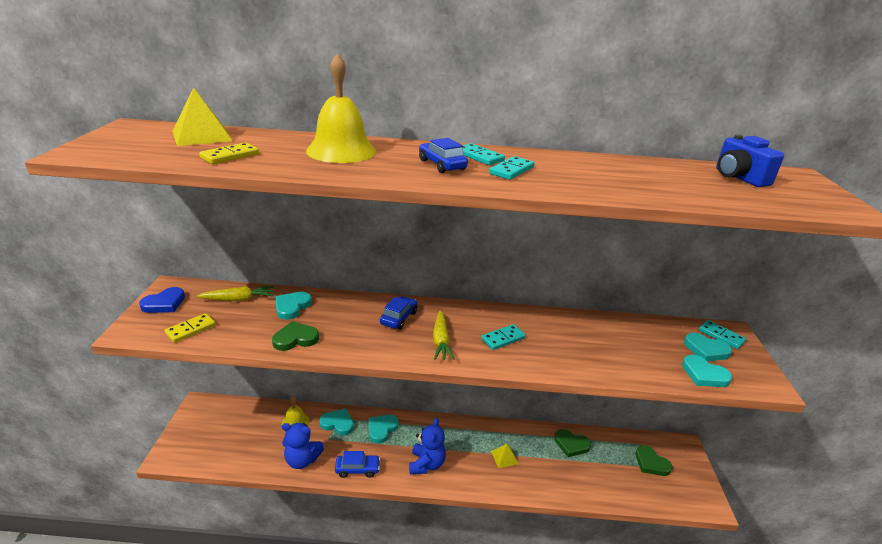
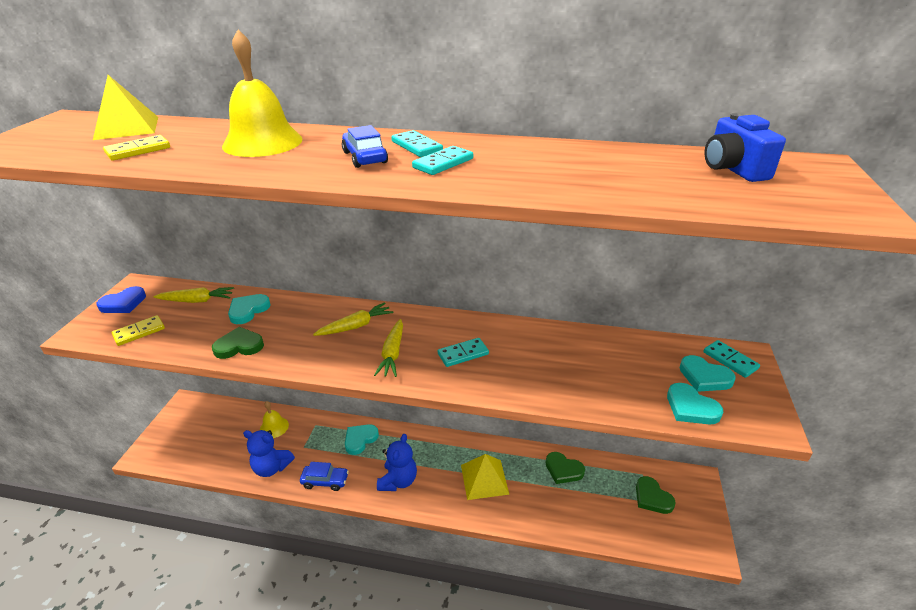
camera: 10 degrees right, 5 degrees up
(337, 423) = (316, 431): turquoise heart -> none
(399, 318) = (356, 326): blue car -> yellow carrot
(504, 457) = (484, 479): yellow pyramid -> yellow pyramid, size x1.77

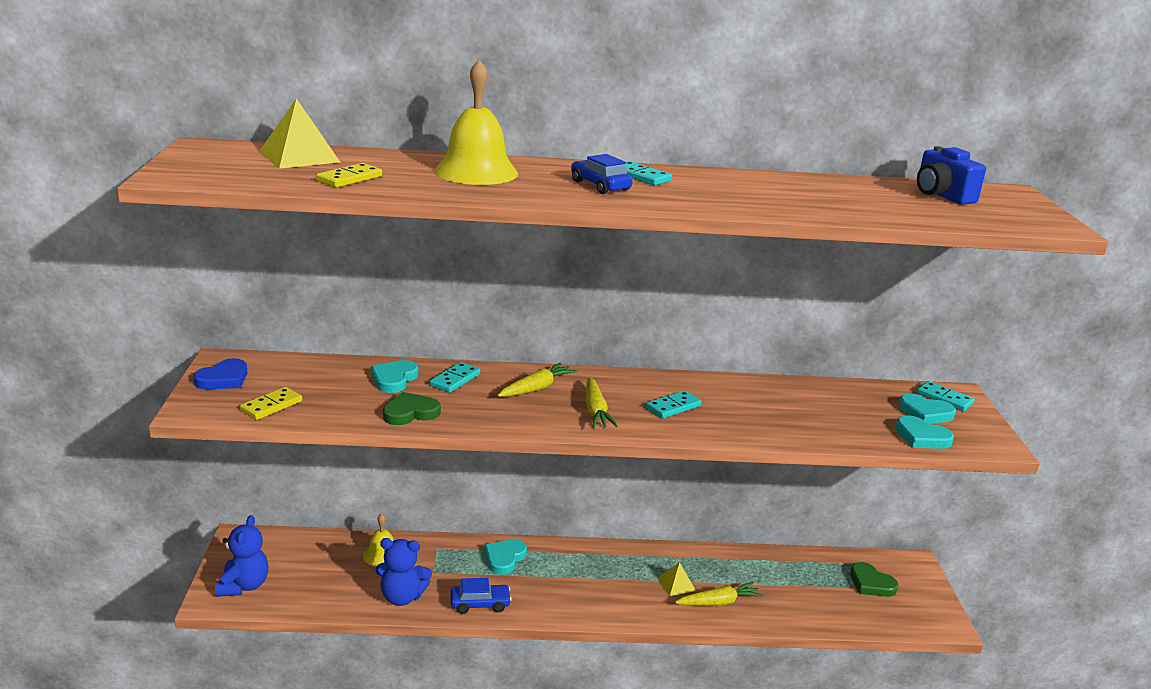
camera: 15 degrees left, 10 degrees down
(197, 301) = (320, 372): yellow carrot -> yellow carrot (719, 602)
(398, 481) = (572, 595): blue teddy bear -> blue teddy bear (243, 586)
(443, 163) = (682, 190): turquoise domino -> turquoise domino (455, 380)
(484, 479) = (676, 584): yellow pyramid -> yellow pyramid, size x0.57
(563, 470) = (764, 567): green heart -> none

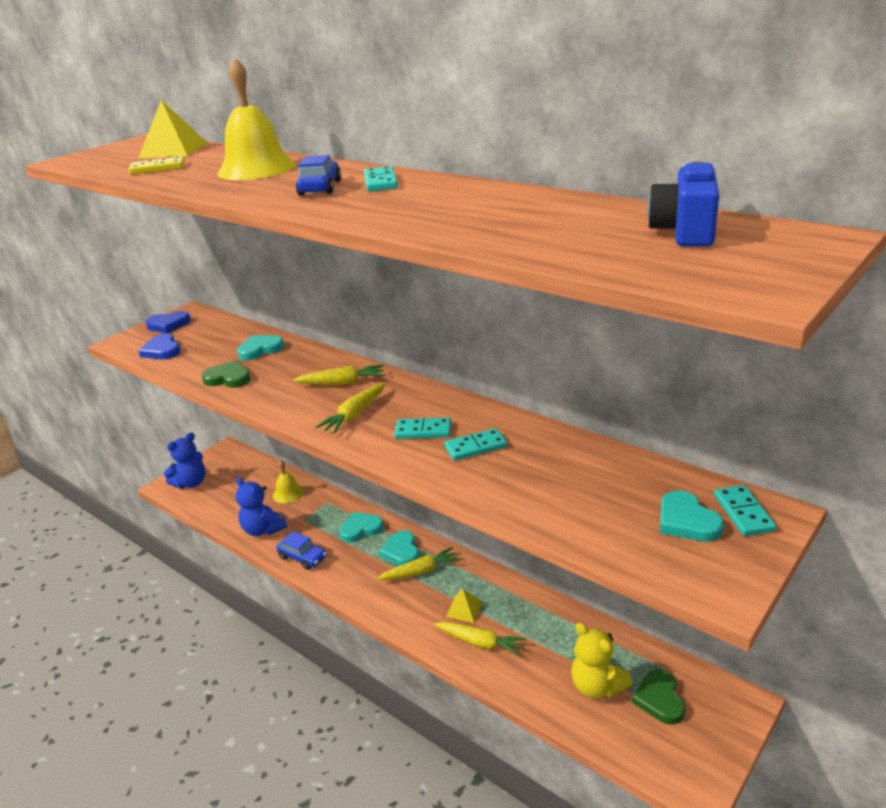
camera: 45 degrees right, 5 degrees up
(271, 406) = (162, 350): yellow domino -> blue heart
(455, 380) = (297, 360): turquoise domino -> turquoise domino (475, 447)
(605, 571) = (420, 571): none -> yellow carrot
(827, 593) = (597, 686): none -> yellow teddy bear
(921, 437) = (633, 547): turquoise heart -> turquoise heart (401, 551)

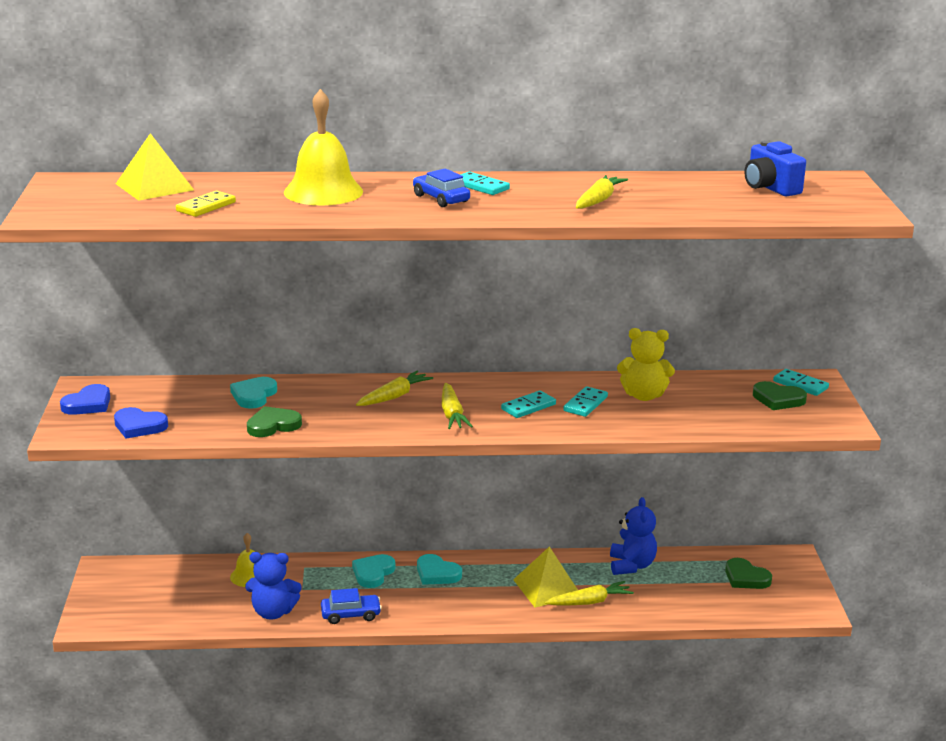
camera: 45 degrees left, 5 degrees down
(191, 483) = (115, 610): blue teddy bear -> blue teddy bear (631, 565)
(420, 571) = (475, 580): yellow carrot -> yellow carrot (598, 200)
(464, 609) = (547, 588): yellow pyramid -> yellow pyramid, size x1.77
(597, 686) = (700, 589): yellow teddy bear -> yellow teddy bear (644, 396)
(687, 521) = (778, 399): turquoise heart -> green heart

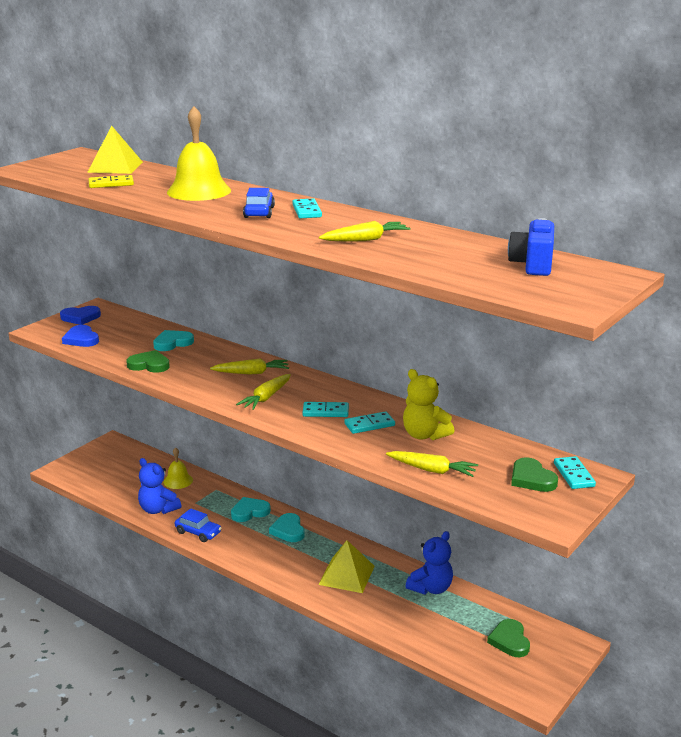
camera: 40 degrees right, 0 degrees up
(589, 602) = (361, 599): yellow carrot -> yellow carrot (432, 470)

